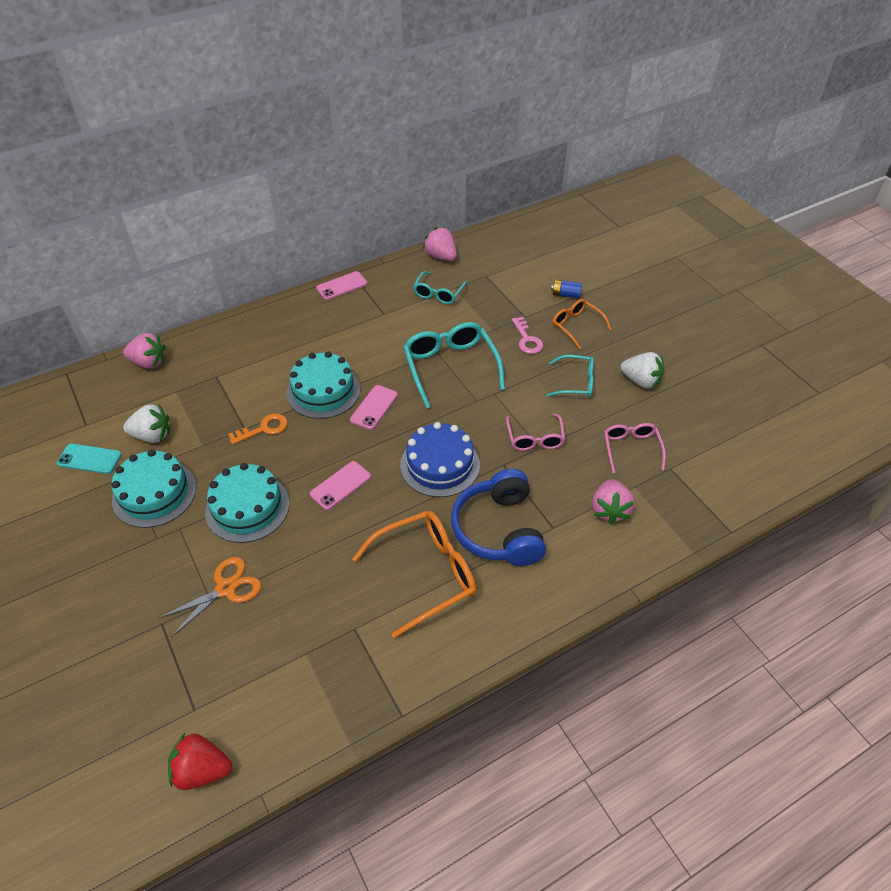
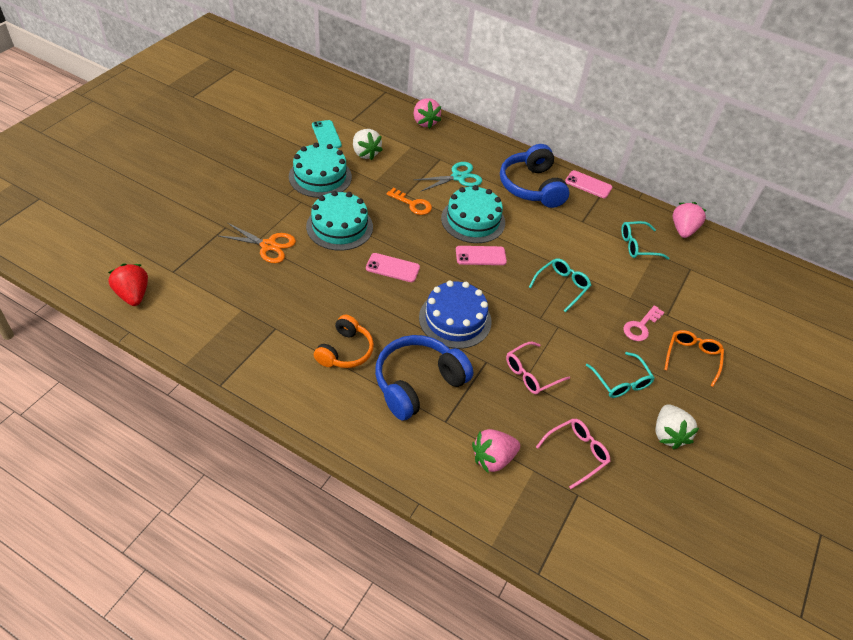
camera: 55 degrees right, 0 degrees up
(255, 374) = (458, 177): none -> turquoise scissors
(313, 326) = (532, 187): none -> blue headphones
(424, 574) = (345, 351): orange glasses -> orange headphones
(451, 368) = (561, 286): turquoise glasses -> turquoise glasses, size x0.58
(566, 295) = (725, 335): blue battery -> none

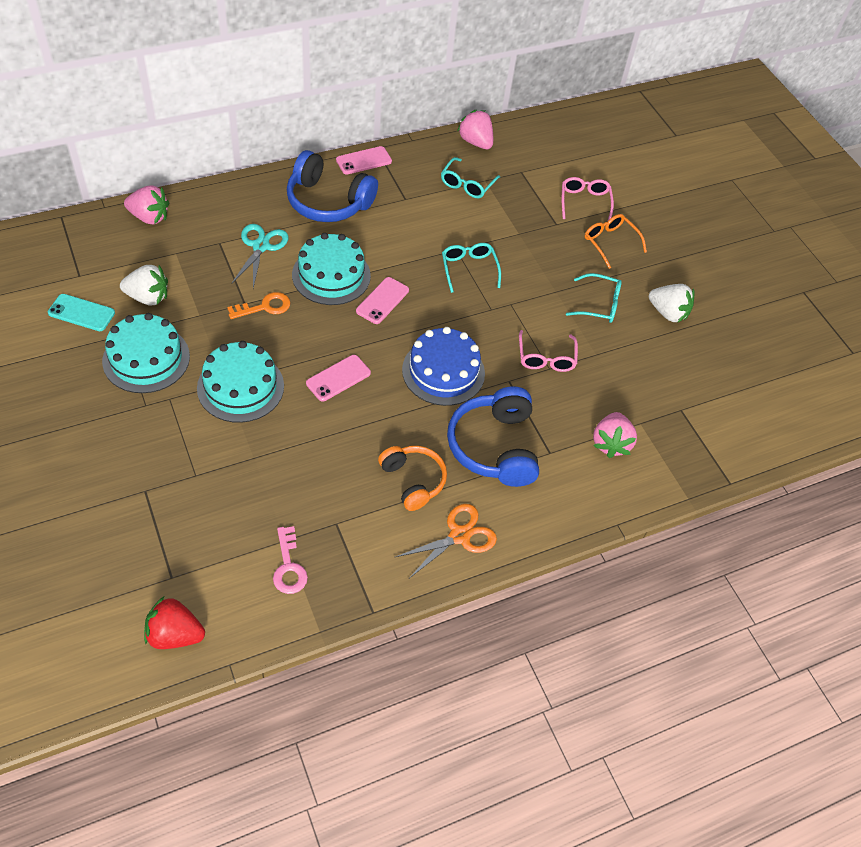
camera: 55 degrees left, 5 degrees up
(268, 245) = (212, 465): orange scissors -> orange scissors (459, 536)
(576, 453) = (644, 384): pink glasses -> pink glasses (584, 203)
(641, 326) = (554, 250): pink key -> pink key (289, 566)

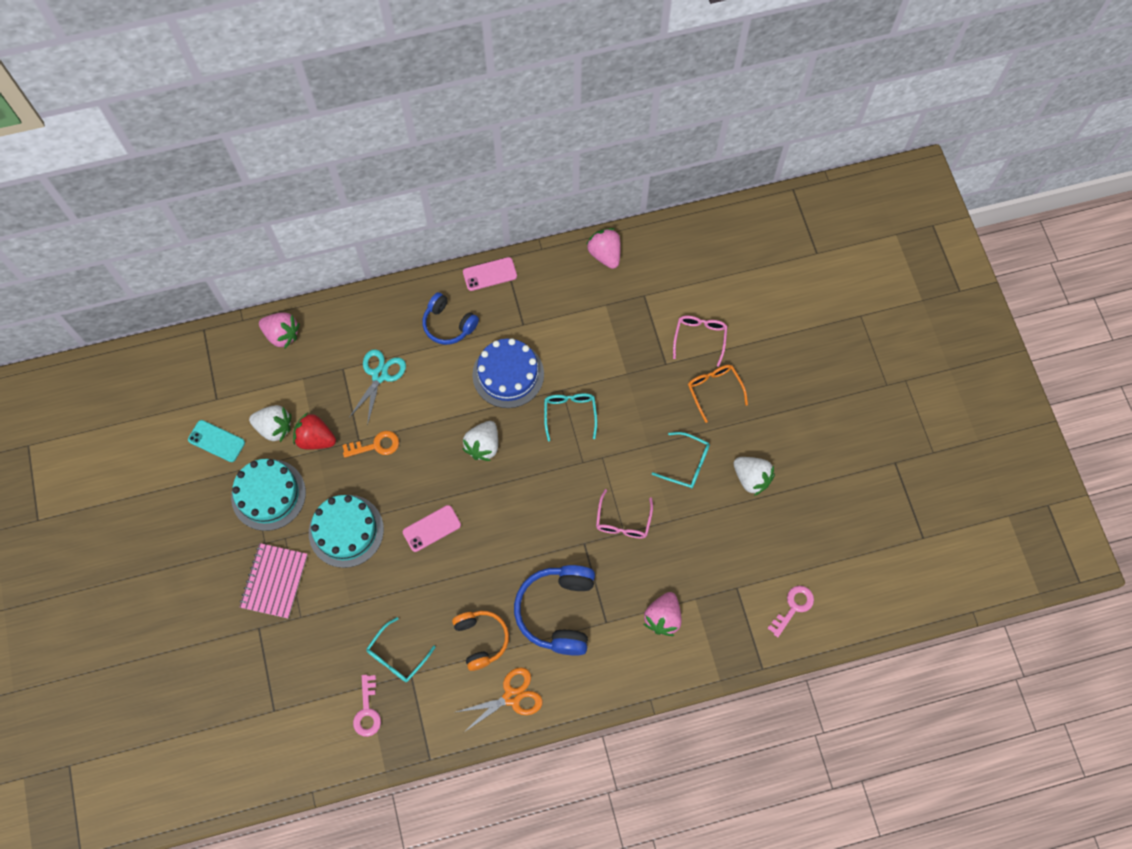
camera: 15 degrees right, 15 degrees up
(160, 441) = (274, 581): none -> pink notebook
(175, 634) = (272, 761): red strawberry -> red strawberry (315, 439)
(328, 202) = (448, 324): blue headphones -> blue headphones, size x0.65
(331, 275) = (440, 413): turquoise cake -> none
(382, 301) = (483, 445): pink phone -> white strawberry
(443, 371) = (526, 528): blue cake -> blue cake (508, 374)
(467, 184) = (587, 309): turquoise glasses -> turquoise glasses (397, 655)
(745, 423) = (793, 607): none -> pink key

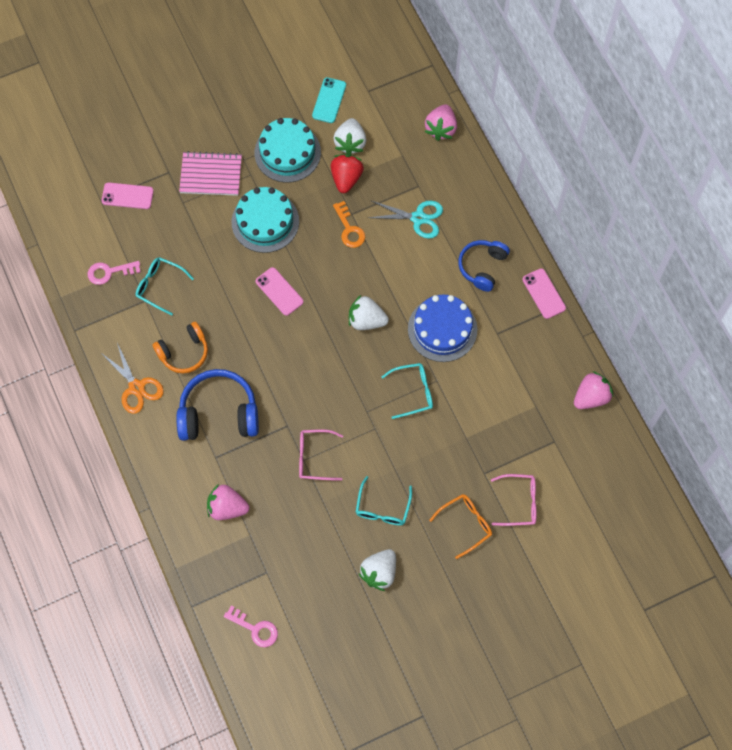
camera: 80 degrees right, 0 degrees up
(277, 678) = (127, 196): none -> pink phone

